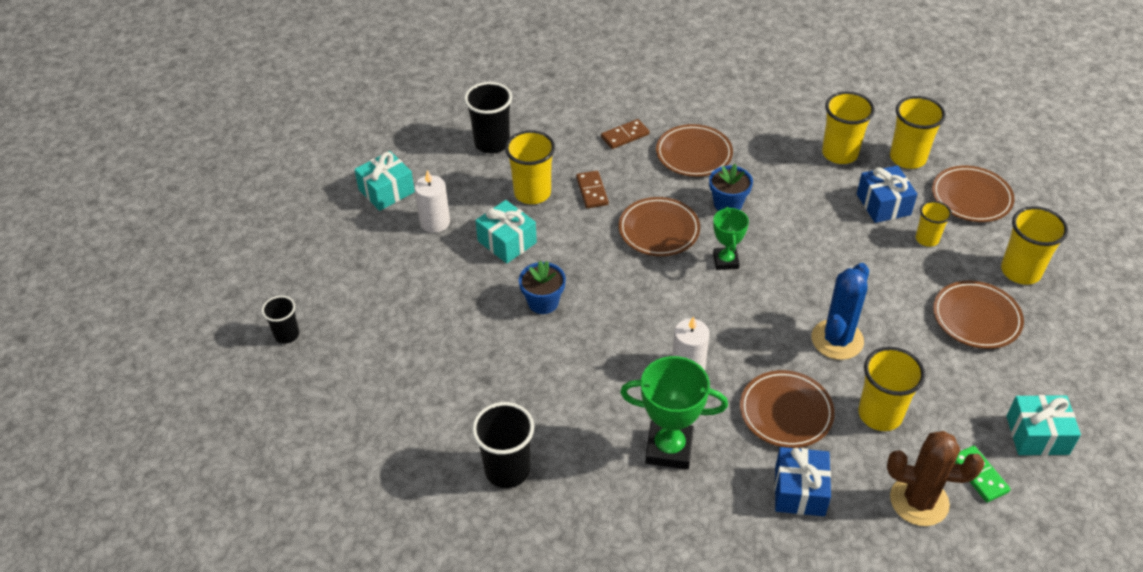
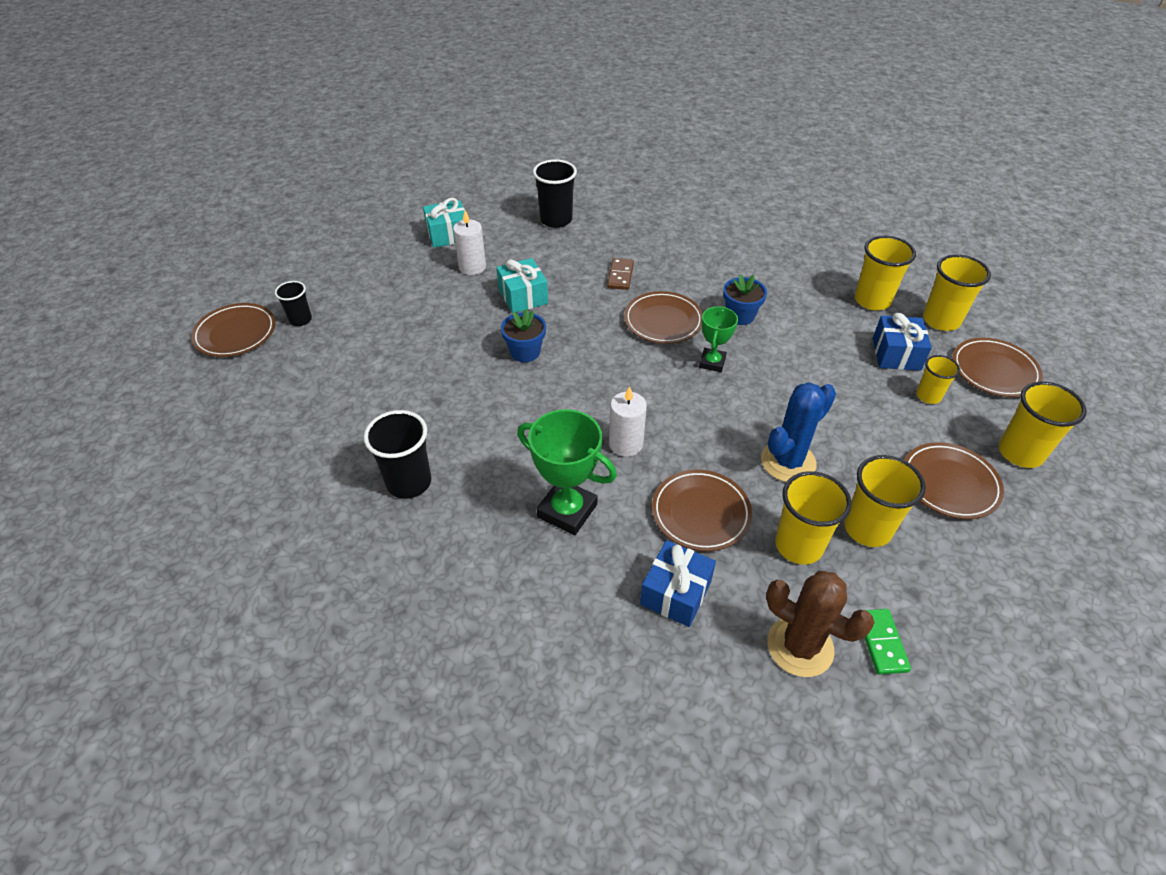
camera: 20 degrees right, 0 degrees up
(532, 193) = (567, 265): yellow cup -> yellow cup (867, 529)
(625, 136) = (674, 240): brown domino -> none
(694, 154) = (729, 268): brown plate -> brown plate (235, 334)
(1037, 435) = (969, 622): turquoise gift -> none

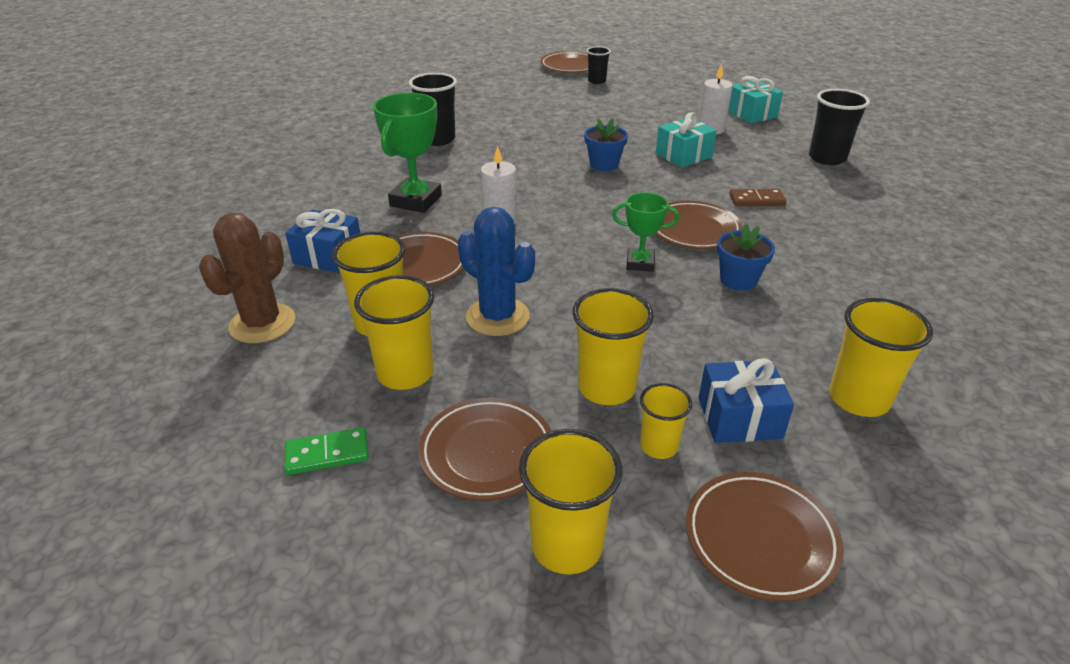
camera: 80 degrees right, 10 degrees down
(881, 642) = (257, 376): green domino -> green domino (327, 454)
(941, 320) = (862, 479): yellow cup -> yellow cup (606, 388)

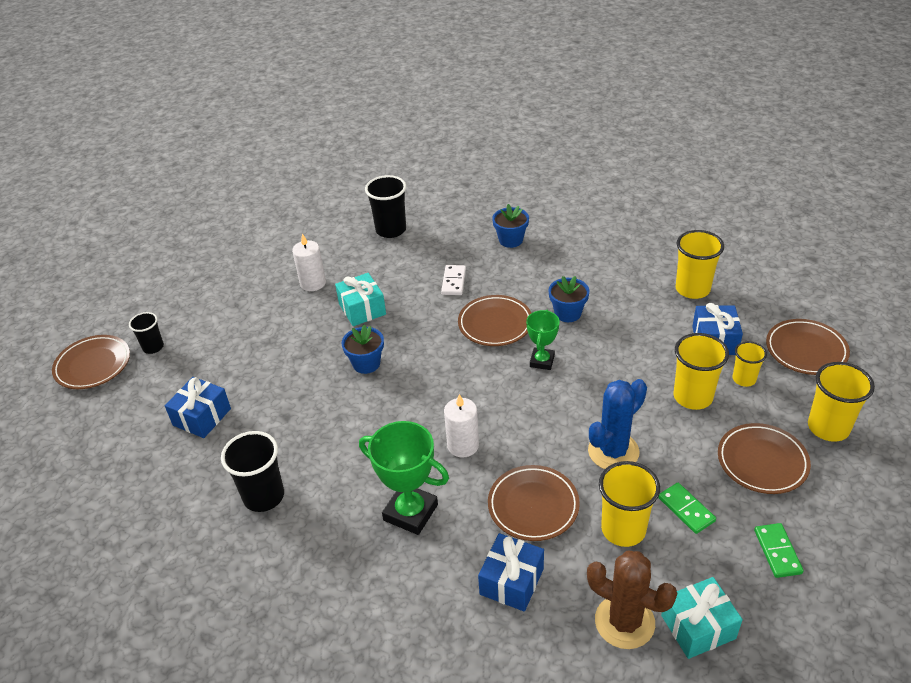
camera: 80 degrees left, 5 degrees up
(405, 373) = (686, 509): yellow cup -> green domino
(522, 107) = (202, 417): none -> blue gift
(751, 114) = (288, 252): turquoise gift -> turquoise gift (698, 627)
(757, 200) = (454, 282): brown domino -> white domino
(866, 233) = (511, 240): none -> blue flower pot

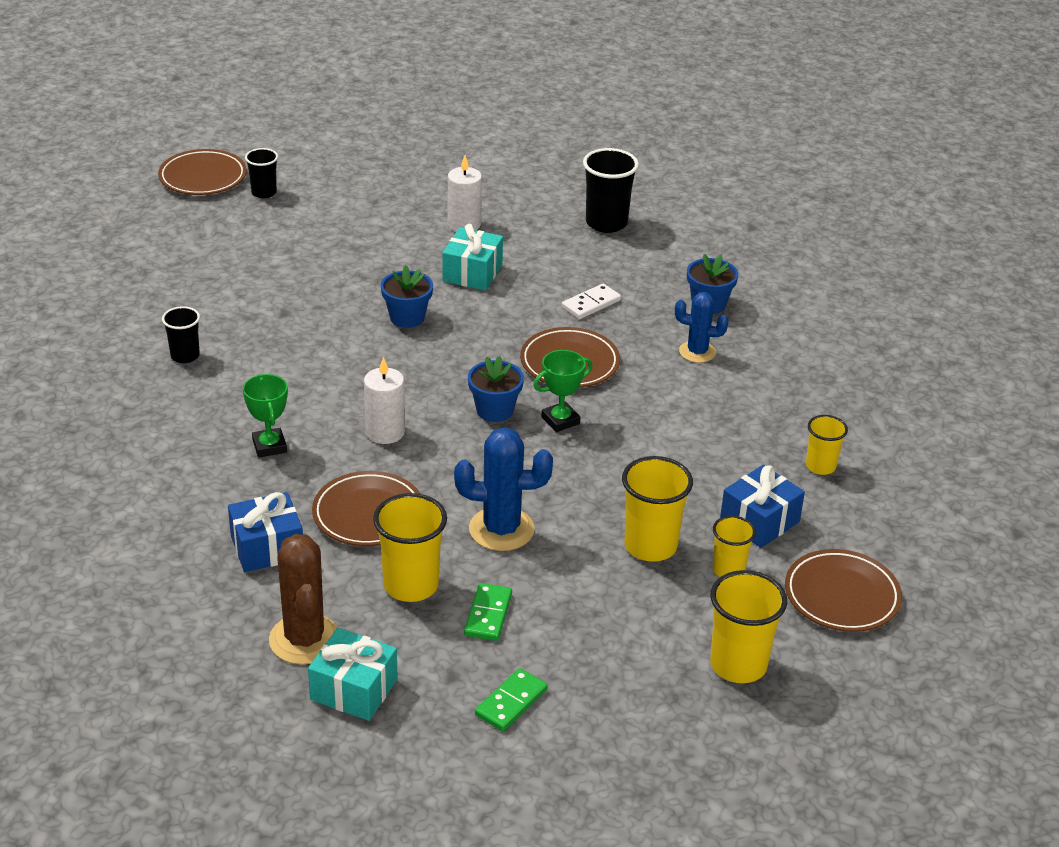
camera: 40 degrees right, 5 degrees down
(202, 417) = (224, 269): blue gift -> none
(264, 496) = (185, 356): black cup -> black cup, size x0.61
(410, 512) = (269, 446): green trophy -> green trophy, size x0.61
(546, 270) = (697, 352): none -> blue cactus
(567, 313) = (653, 400): blue flower pot -> blue flower pot (494, 410)
(692, 289) = (820, 466): yellow cup -> yellow cup, size x0.61
(762, 461) = (622, 638): brown plate -> none

